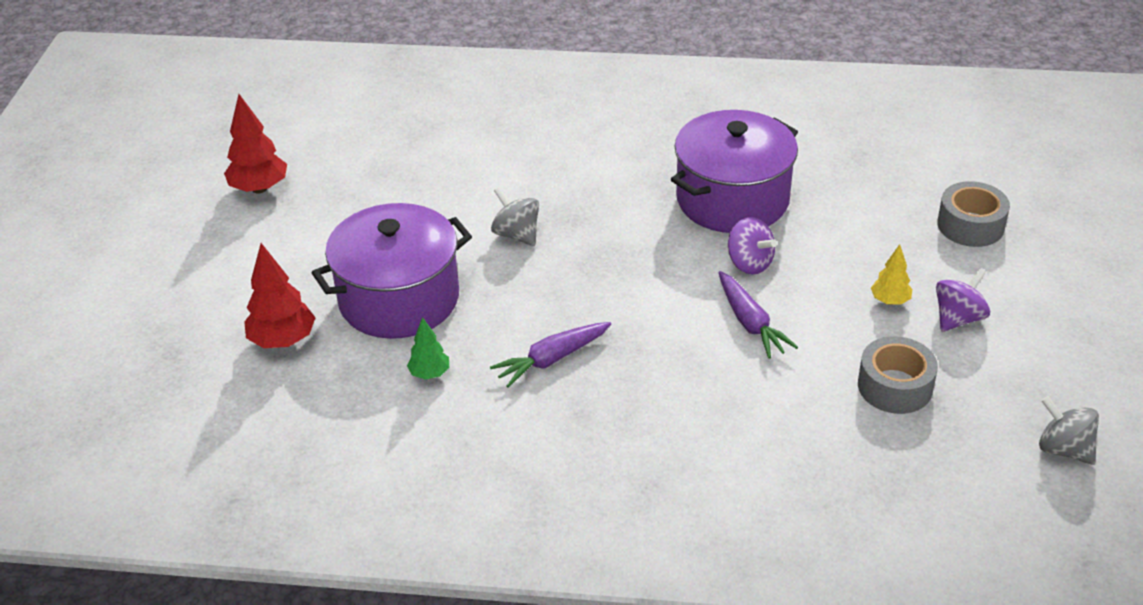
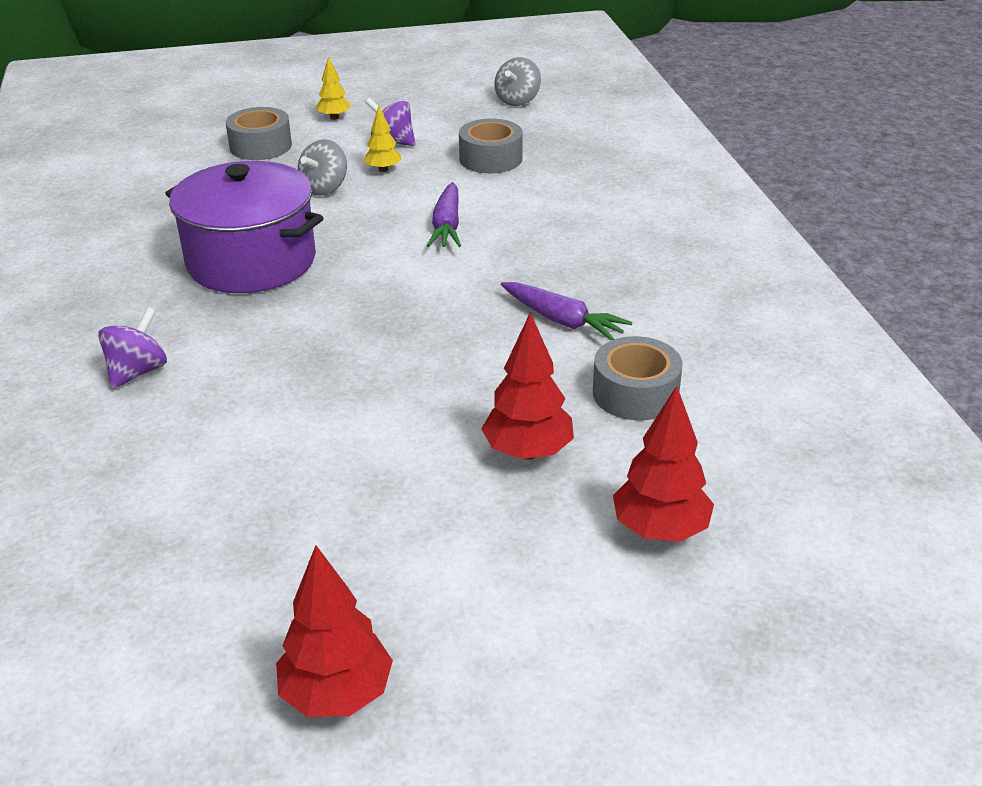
camera: 110 degrees left, 5 degrees down
(399, 299) = (527, 452): purple pot -> red tree
(430, 374) = (635, 393): green tree -> grey tape
(516, 234) = (364, 390): grey spinning top -> grey spinning top (324, 188)
(749, 263) = (358, 238): purple spinning top -> purple spinning top (138, 372)
(750, 323) = (447, 226): purple carrot -> purple carrot turned 135 degrees clockwise
(1037, 285) = (334, 117): none -> yellow tree

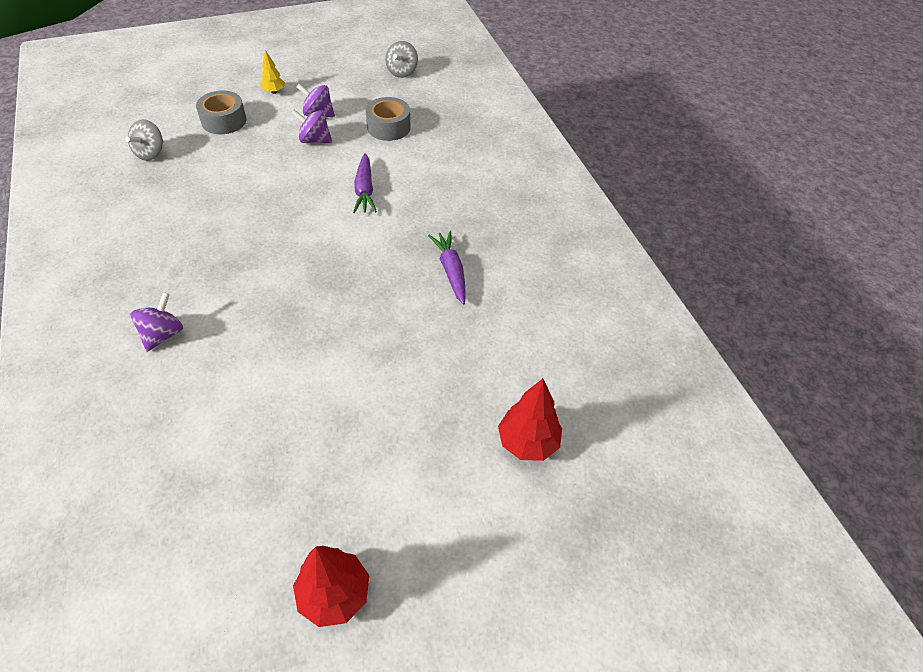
camera: 10 degrees left, 15 degrees up
(251, 261) = (231, 229): purple pot -> none
(324, 188) = (275, 159): grey spinning top -> grey spinning top (151, 153)
(383, 170) = (314, 140): yellow tree -> purple spinning top
(527, 452) = (438, 385): red tree -> none
(563, 321) = (451, 271): purple carrot -> purple carrot turned 135 degrees counterclockwise
(635, 393) = (503, 330): grey tape -> none

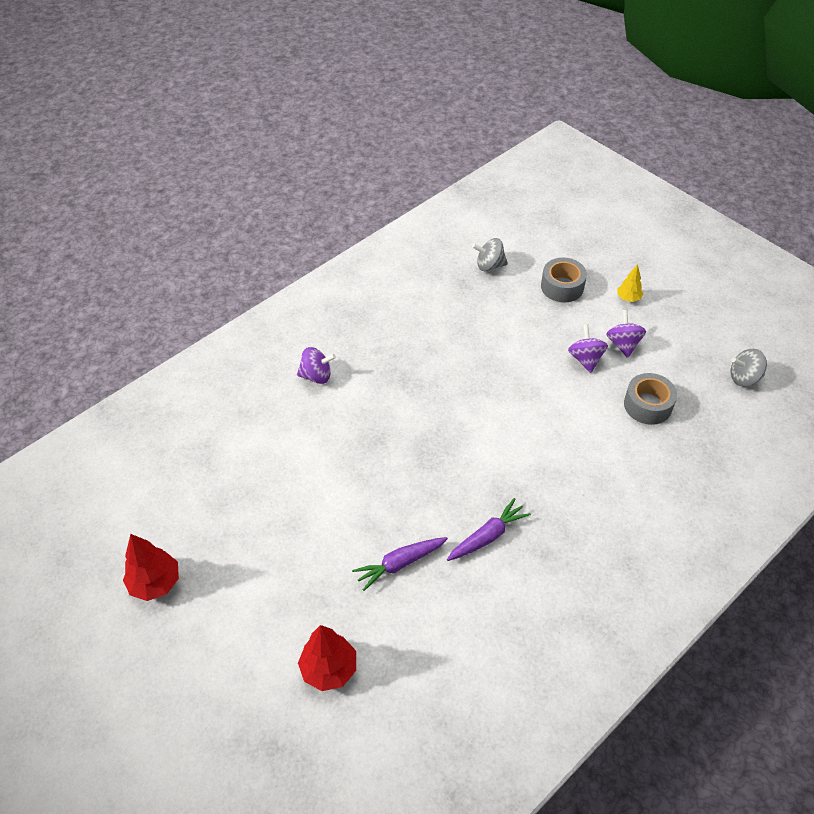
camera: 70 degrees right, 0 degrees up
(364, 190) = (546, 426): purple carrot -> purple carrot (400, 564)

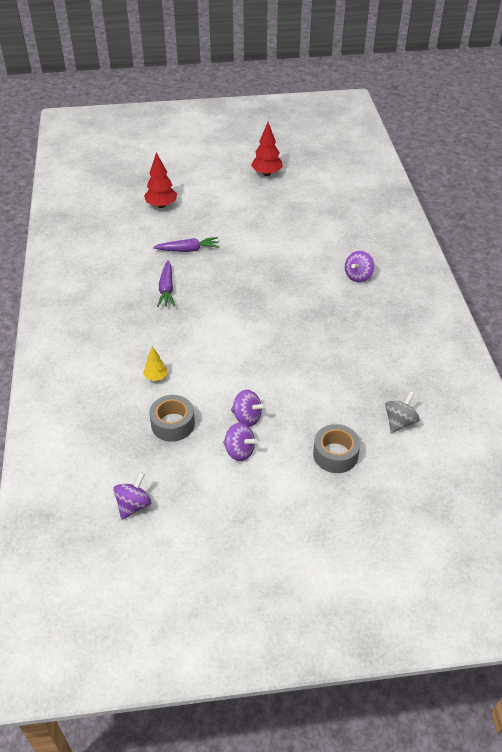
camera: 125 degrees right, 5 degrees down
(400, 564) = (188, 250): purple carrot -> purple carrot turned 75 degrees clockwise
(628, 298) = (284, 491): yellow tree -> yellow tree (156, 377)
(744, 378) = (133, 505): grey spinning top -> purple spinning top

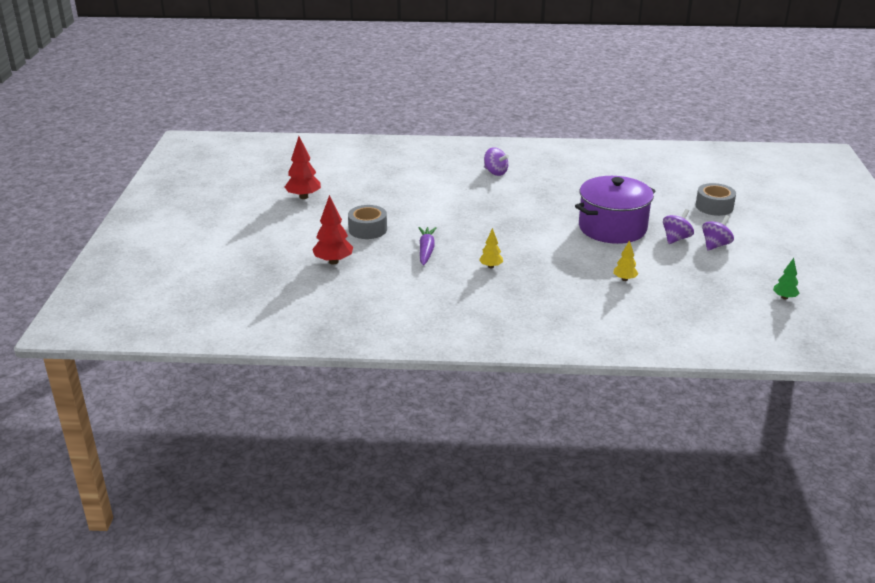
camera: 80 degrees left, 15 degrees down
(133, 505) = (784, 297): purple spinning top -> green tree
(166, 289) = (491, 266): purple carrot -> yellow tree
(173, 424) = (686, 274): grey tape -> grey tape (368, 229)
(259, 366) = (612, 228): none -> purple pot
(399, 422) = (677, 179): grey spinning top -> none

